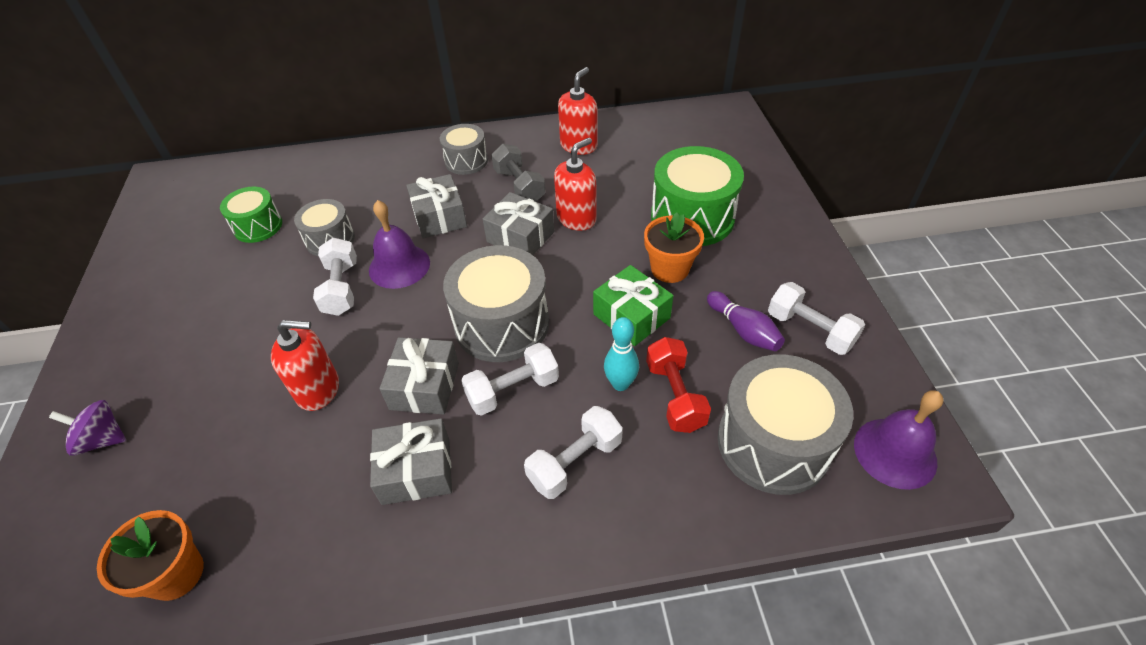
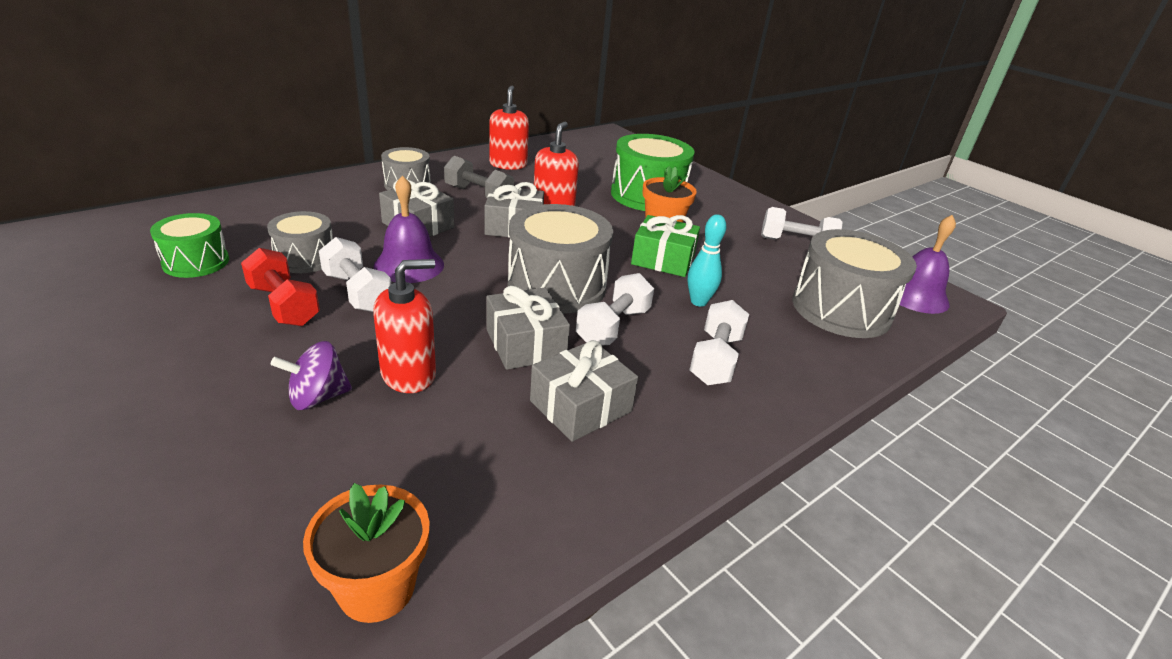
camera: 35 degrees left, 15 degrees down
(102, 439) = (129, 499): purple spinning top -> purple spinning top (317, 397)
(675, 396) = (746, 299): red dumbbell -> red dumbbell (284, 305)
(743, 330) = (753, 252): purple bowling pin -> none

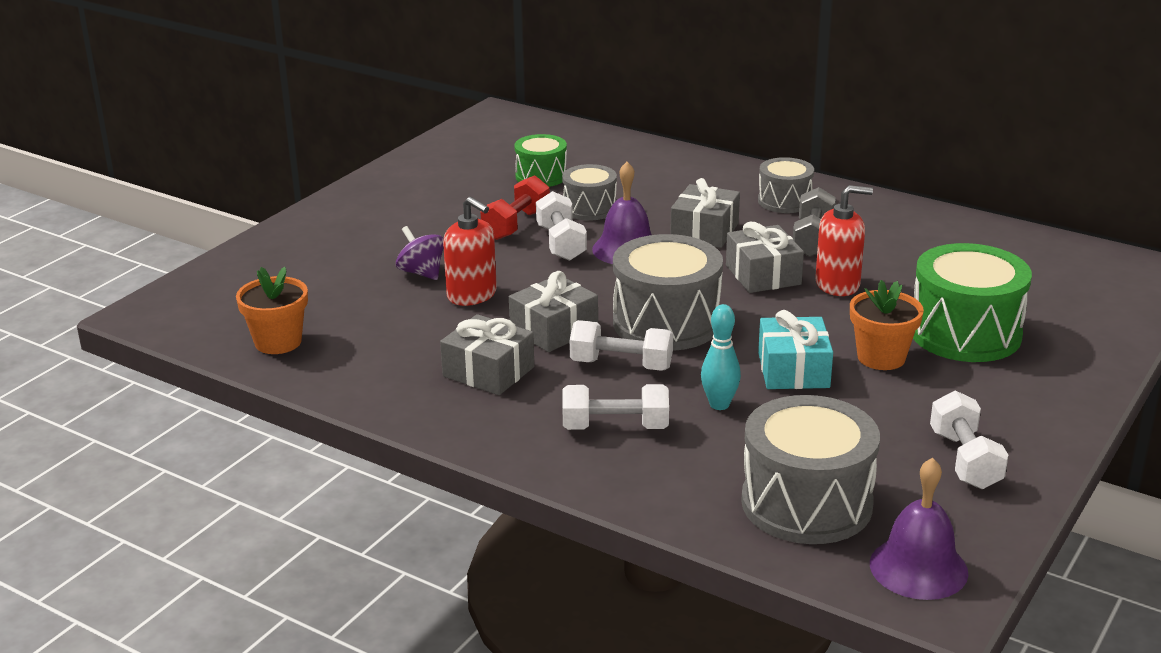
camera: 75 degrees right, 5 degrees down
(357, 292) = (561, 243): white dumbbell -> white dumbbell turned 45 degrees counterclockwise
(508, 164) = (921, 233): red soap dispenser -> none
(663, 259) = (793, 370): green gift -> turquoise gift

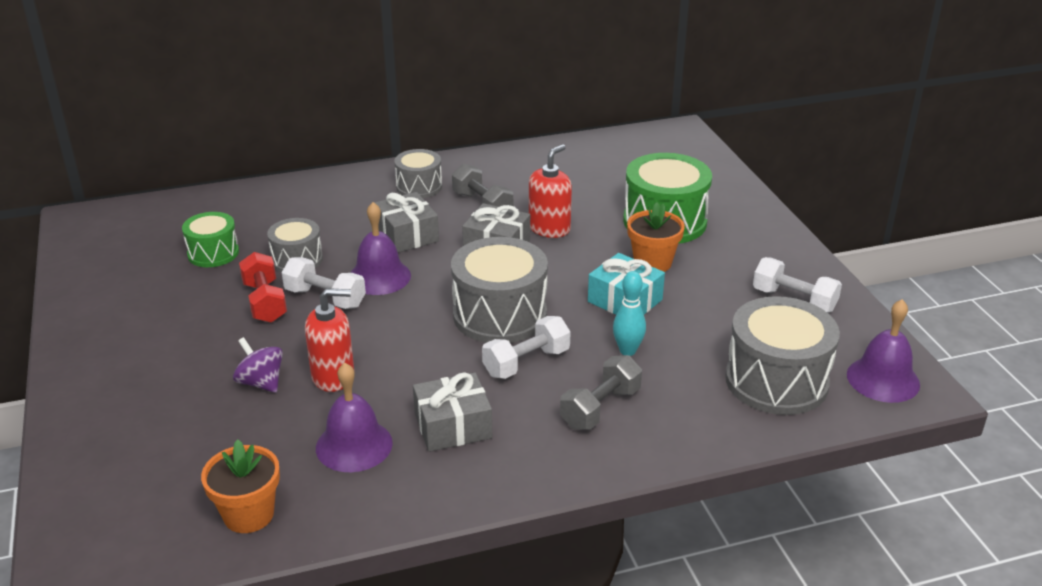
camera: 50 degrees left, 5 degrees up
(406, 343) = (354, 445): none -> purple bell
(422, 273) = (261, 382): purple spinning top -> purple spinning top turned 45 degrees clockwise
(554, 330) = (439, 366): grey gift -> none
(615, 427) = (600, 408): white dumbbell -> grey dumbbell

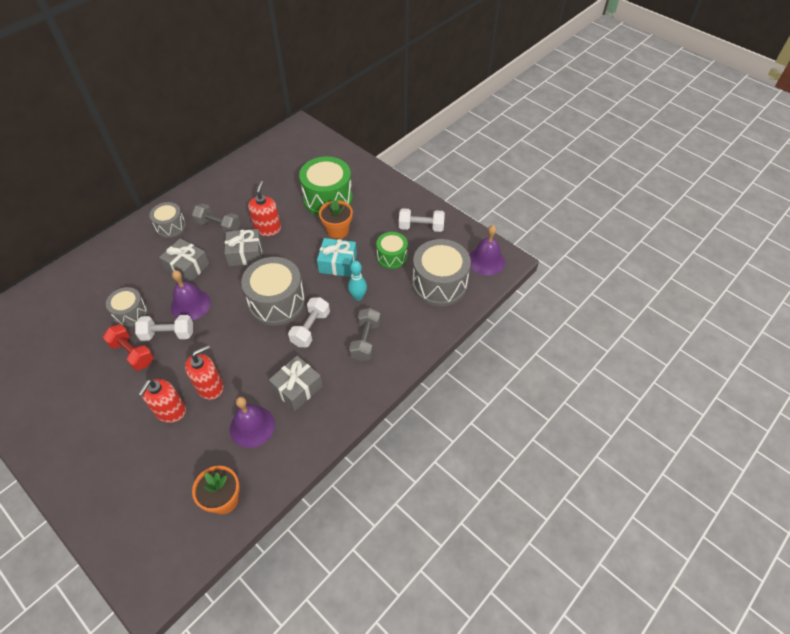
camera: 30 degrees left, 20 degrees up
(213, 253) = (72, 331): green drum -> green drum (392, 257)
(261, 382) = (170, 411): purple spinning top -> red soap dispenser

